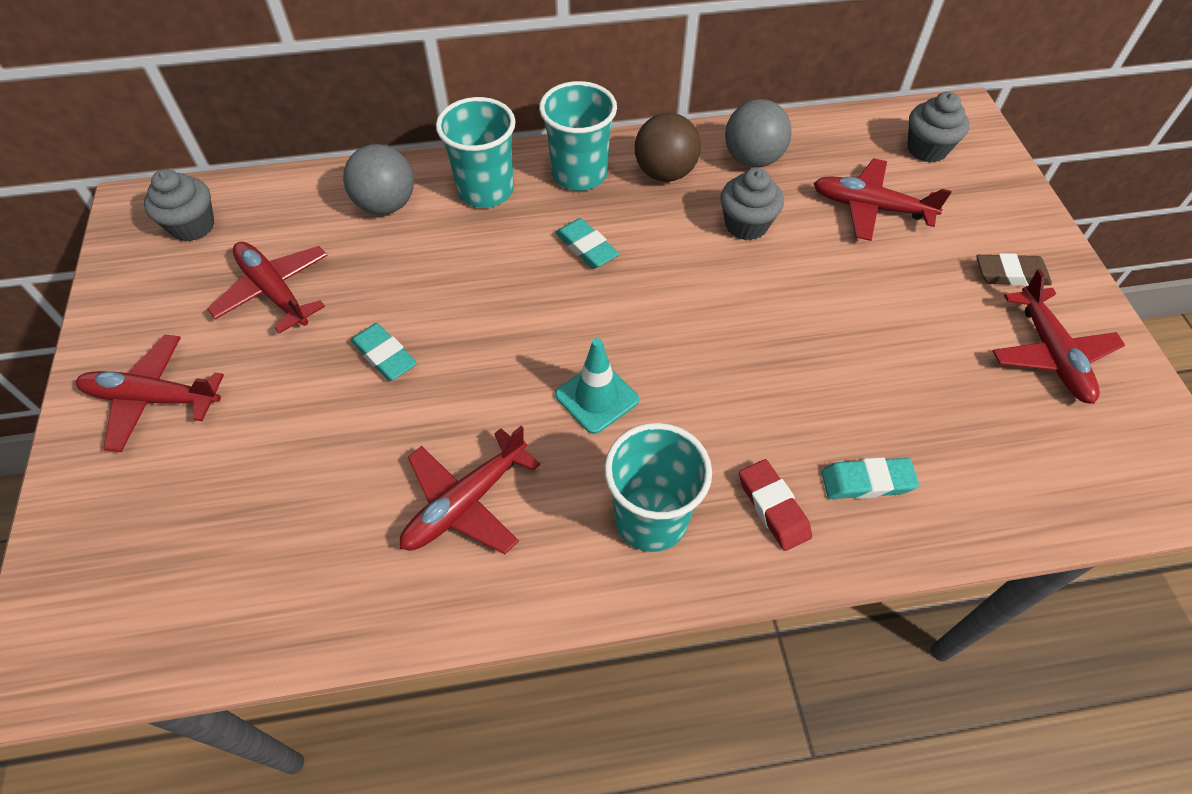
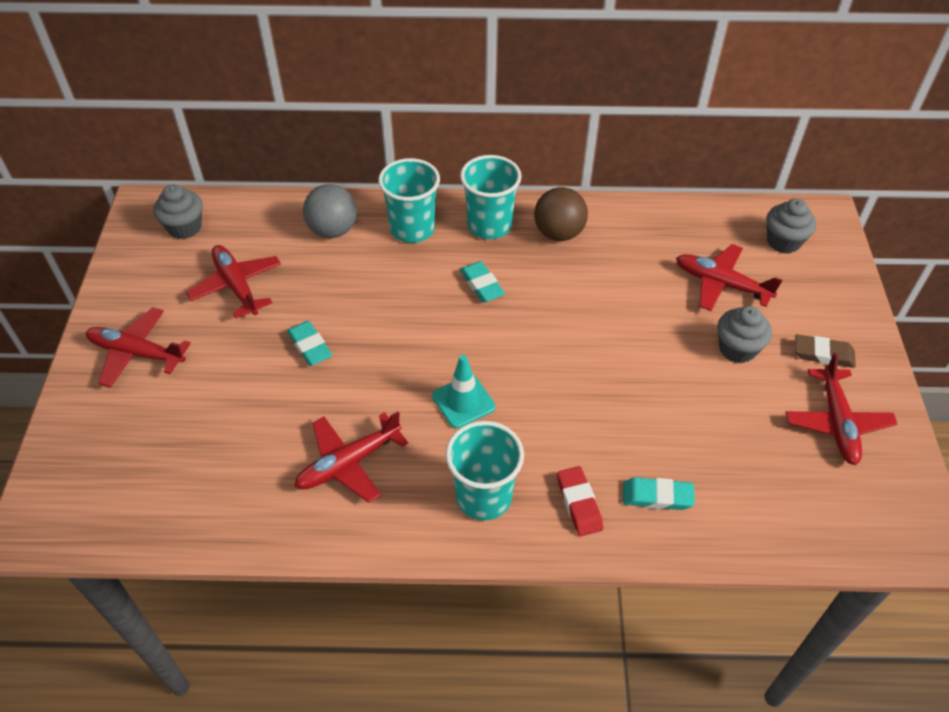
camera: 10 degrees right, 5 degrees down
(746, 225) = (614, 284): grey cupcake -> grey cupcake (737, 349)
(752, 159) = (633, 231): grey ball -> none

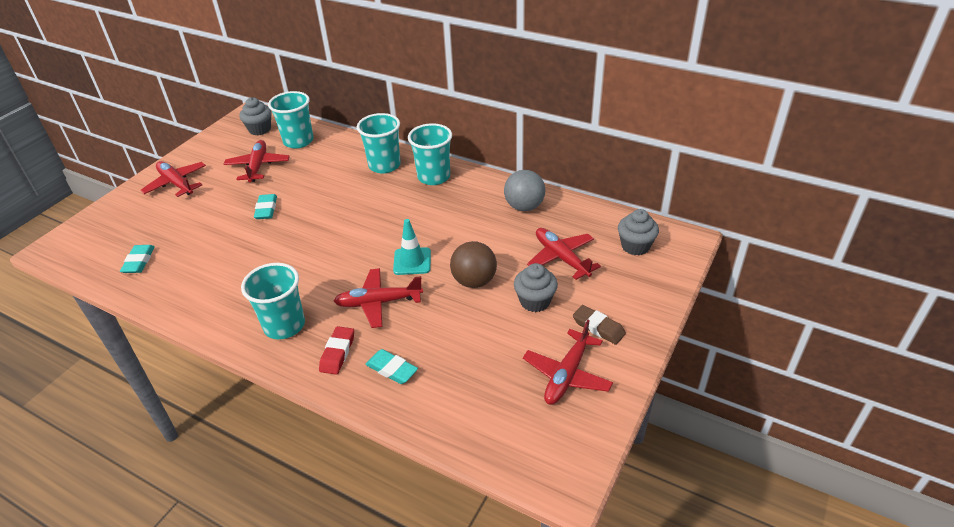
camera: 30 degrees right, 10 degrees down
(260, 229) = (298, 141): none -> turquoise cup
(333, 230) = (337, 153): grey ball -> grey ball (524, 207)
(348, 463) = (227, 277): red plane -> red plane (378, 302)
(463, 401) = (323, 268): turquoise traffic cone -> turquoise traffic cone (412, 261)
(481, 285) = (397, 208): turquoise eraser -> turquoise eraser (139, 261)
(558, 233) = (475, 194): brown ball -> brown ball (474, 281)

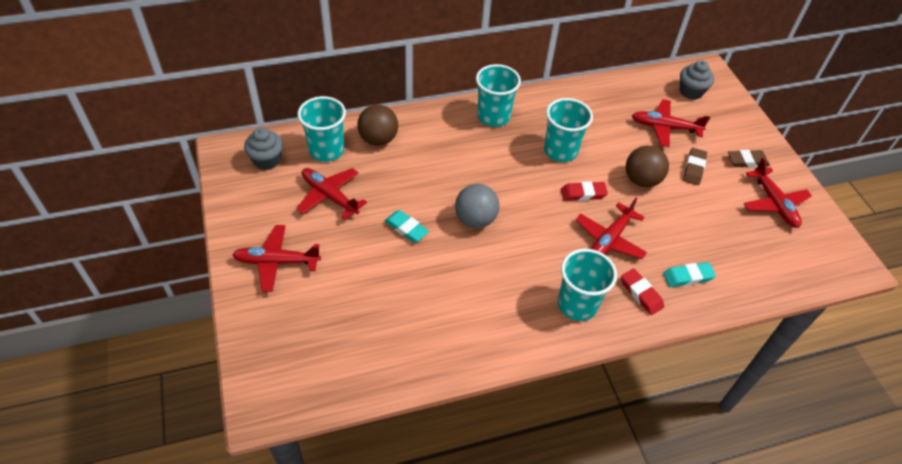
camera: 50 degrees left, 10 degrees up
(139, 261) = (374, 350): turquoise eraser -> none
(337, 151) = (378, 139): none -> brown ball
(384, 165) = (440, 129): turquoise cup -> turquoise cup (560, 151)
(412, 261) = (583, 194): turquoise traffic cone -> red eraser
(524, 207) = (589, 103): grey ball -> grey ball (475, 219)
(535, 301) = (693, 169): grey cupcake -> brown eraser

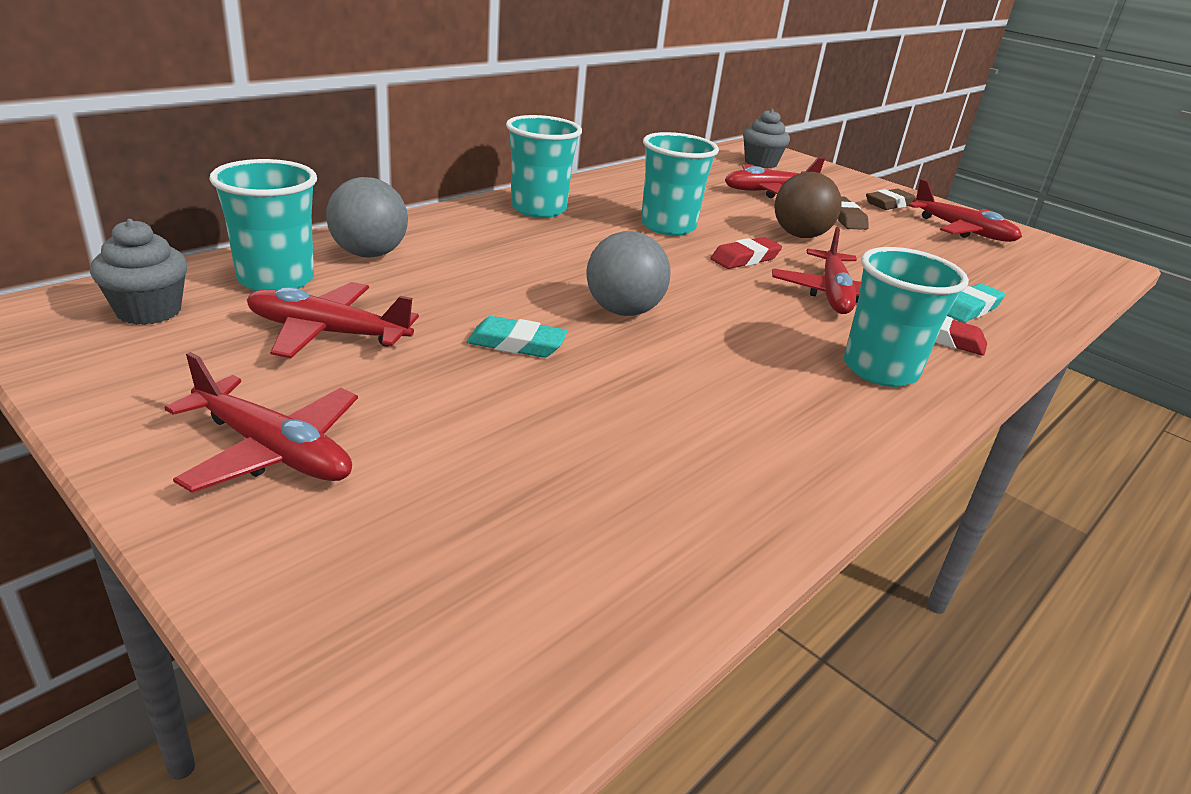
camera: 30 degrees left, 20 degrees down
(276, 262) = (273, 451): red plane -> red plane turned 120 degrees counterclockwise
(378, 139) = (369, 254): brown ball -> grey ball

